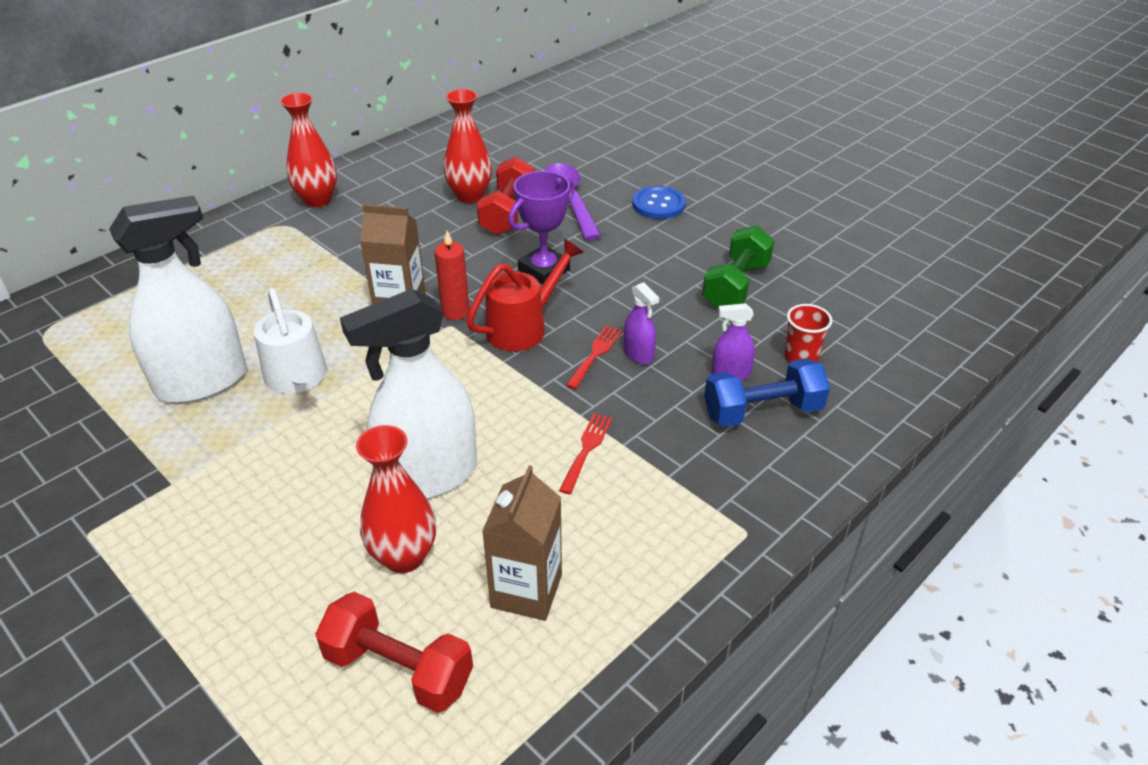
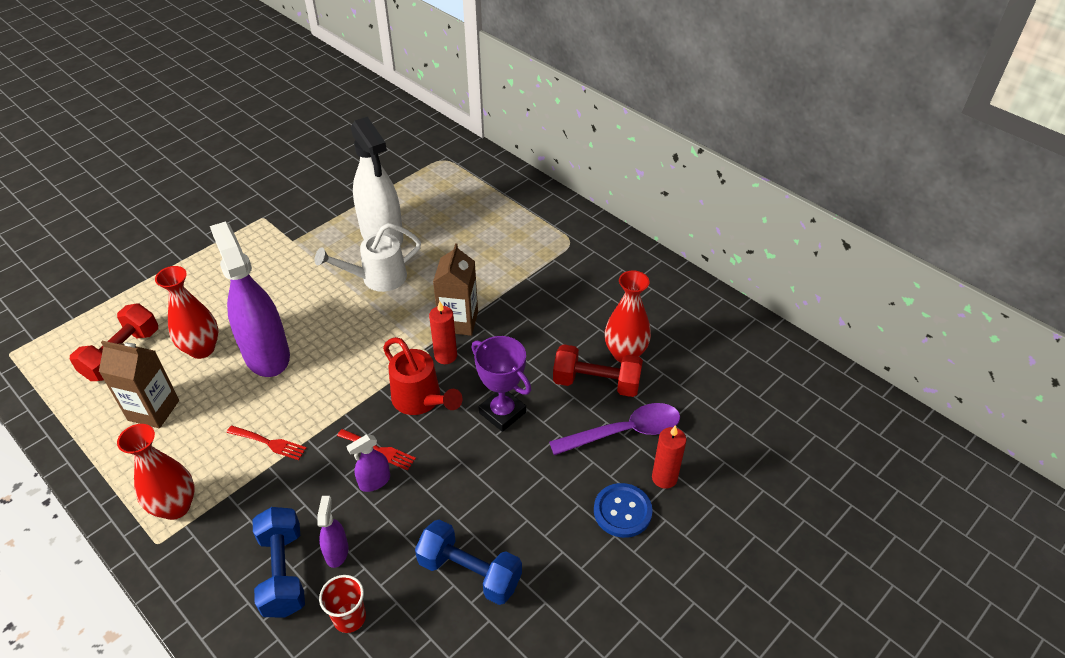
camera: 90 degrees right, 5 degrees up
(317, 200) = (609, 256): red vase -> red vase (175, 507)
(429, 476) = (266, 355): white spray bottle -> purple spray bottle
(621, 183) = (664, 478): none -> red candle
(736, 286) = (470, 572): green dumbbell -> blue dumbbell

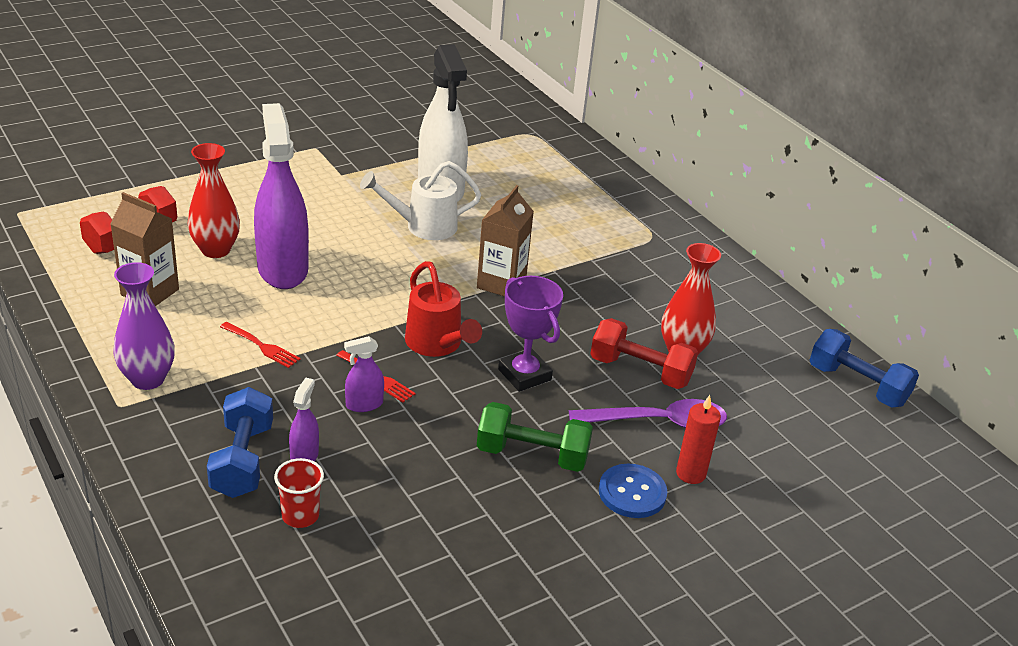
camera: 10 degrees right, 10 degrees down
(175, 507) = (148, 379): red vase -> purple vase
(445, 356) = (477, 311): red candle -> none
(470, 572) = (443, 507): blue dumbbell -> blue dumbbell (857, 385)
(530, 495) = (532, 455): none -> green dumbbell

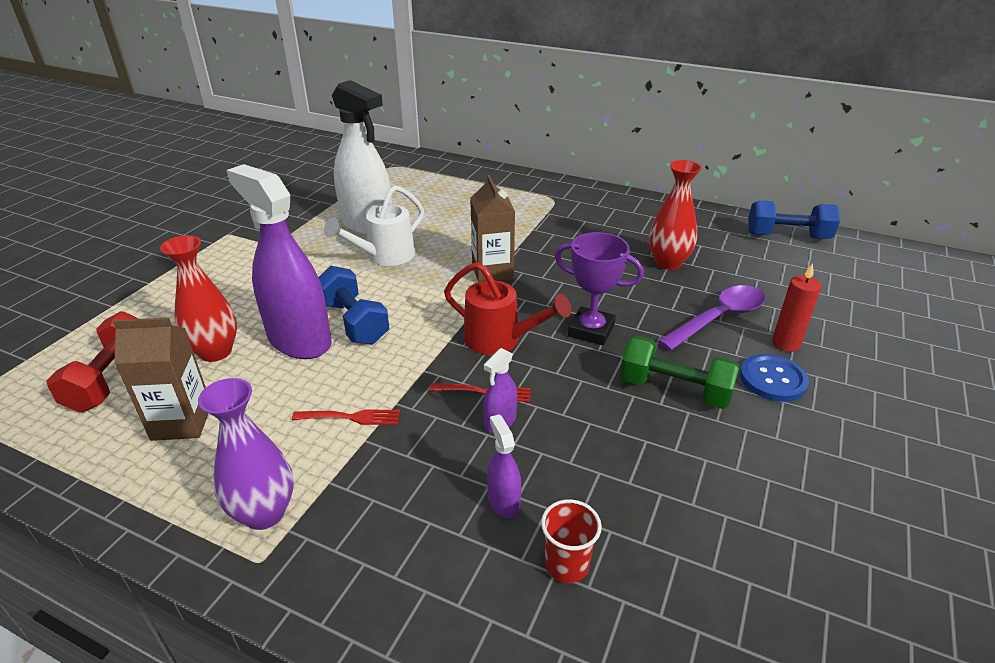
camera: 30 degrees left, 0 degrees up
(242, 460) = (451, 542): blue dumbbell -> blue dumbbell (353, 322)
(532, 455) = (674, 390): green dumbbell -> green dumbbell turned 45 degrees clockwise
(640, 371) = (661, 288): red dumbbell -> none

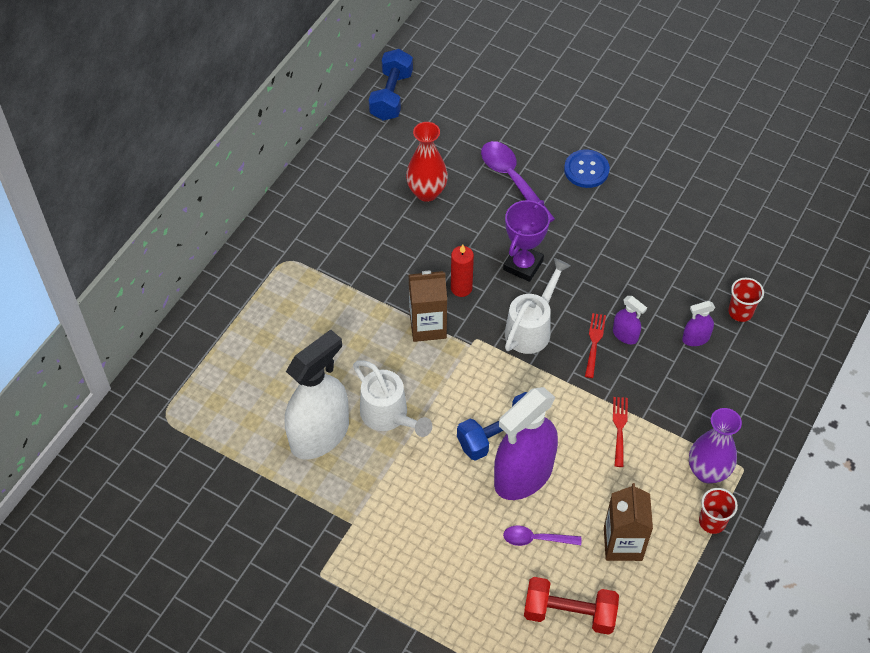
camera: 85 degrees left, 20 degrees up
(179, 517) = (712, 522): none -> red cup
(215, 352) = (536, 539): red vase -> purple spoon
(500, 340) = (531, 328): red watering can -> white watering can
(674, 390) = (595, 228): green dumbbell -> none
(785, 343) = (546, 149): red candle -> red candle (461, 288)

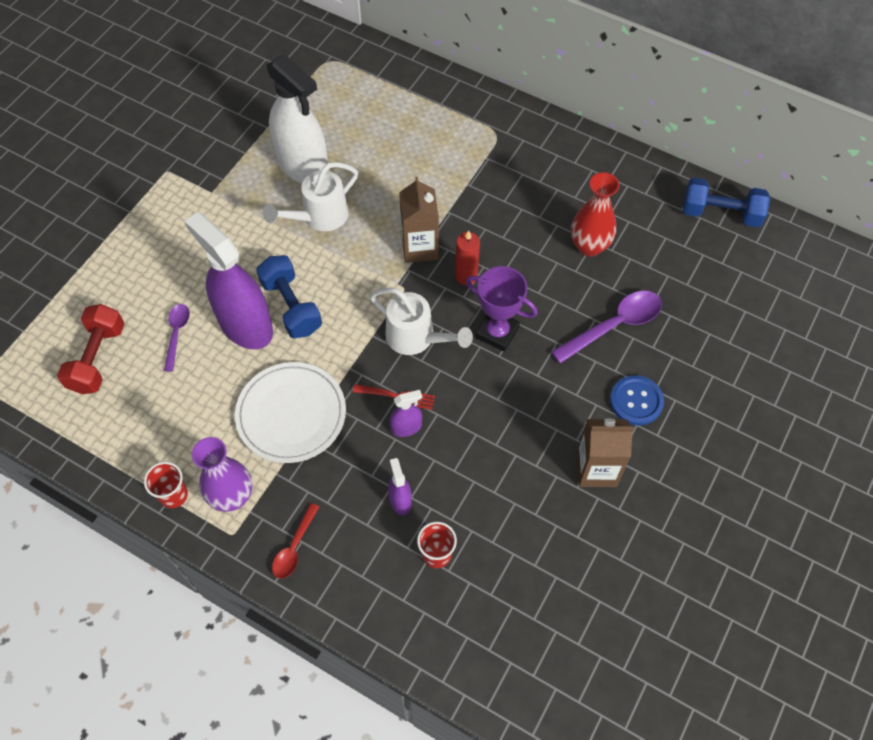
camera: 90 degrees right, 5 degrees up
(619, 428) = (291, 414): red fork -> white plate
(623, 543) = (161, 409): brown carton -> brown carton (596, 469)
(625, 335) = (406, 427): purple spray bottle -> purple spray bottle turned 150 degrees counterclockwise
(748, 418) = (294, 547): none -> red spoon

